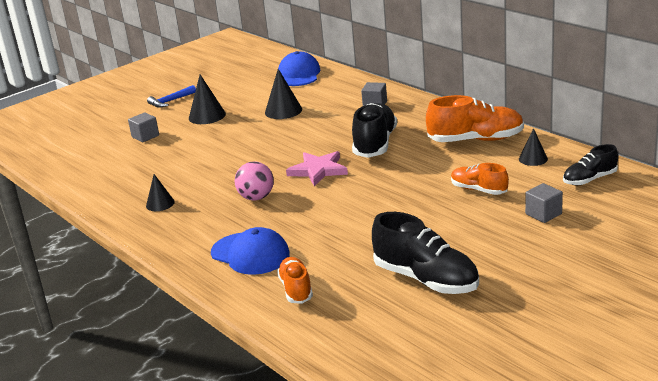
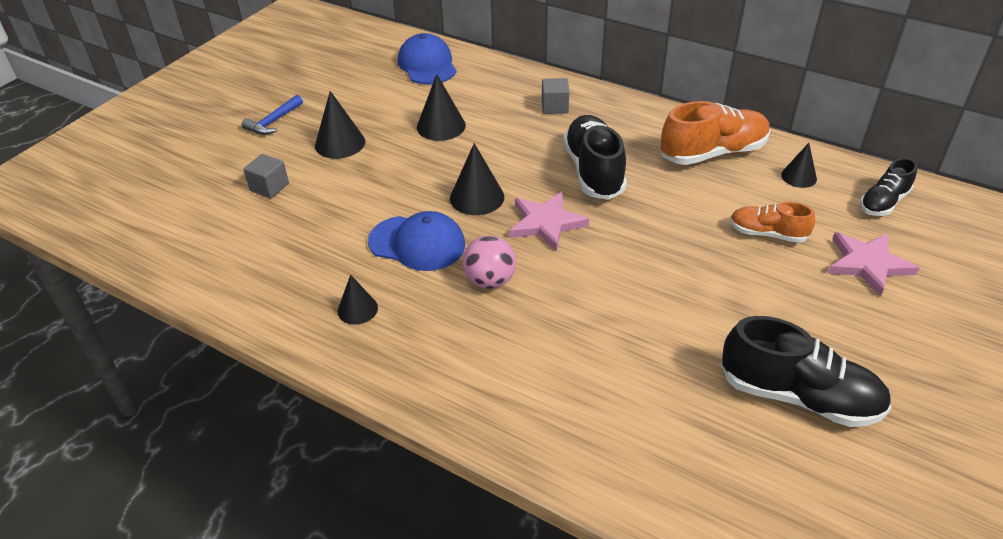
camera: 20 degrees left, 15 degrees up
(250, 254) = (540, 386): blue cap -> blue cap (417, 243)
(280, 152) = (477, 197): none -> black cone
(296, 289) = (641, 443): orange shoe -> none
(543, 214) = (867, 264): grey cube -> pink star

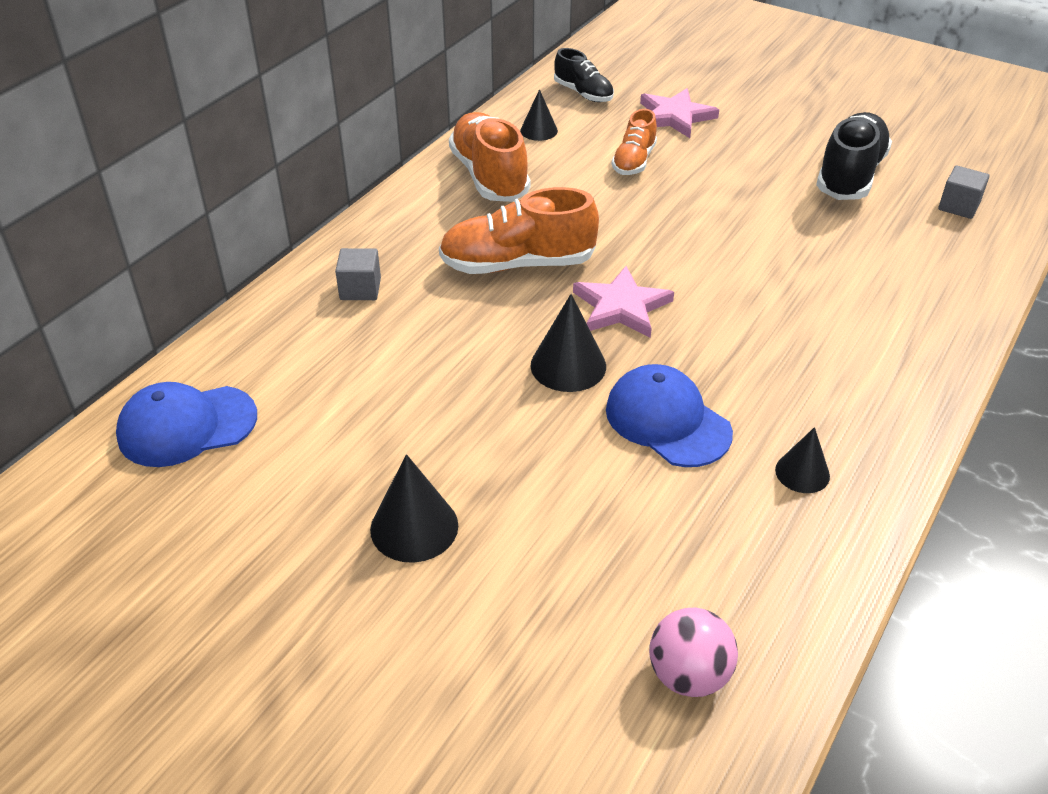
camera: 90 degrees left, 0 degrees up
(269, 187) = (533, 612): grey cube -> grey cube (958, 206)
(273, 122) = (323, 637): blue hammer -> none
(417, 243) = (667, 421): blue cap -> blue cap turned 60 degrees counterclockwise
(441, 126) = (386, 404): black cone -> none
(490, 281) = (731, 354): pink ball -> pink ball (688, 675)
(593, 171) = (517, 264): black shoe -> orange shoe

